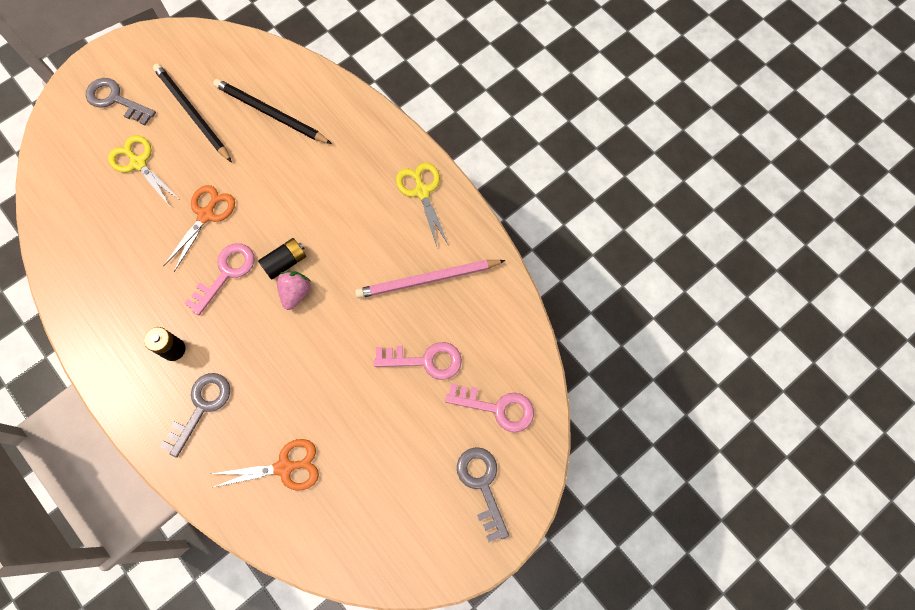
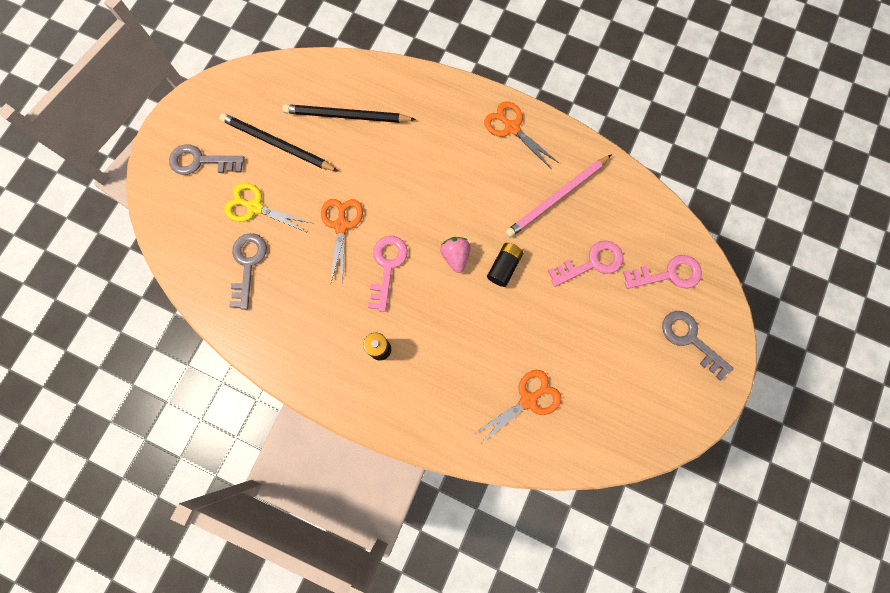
camera: 25 degrees left, 5 degrees up
(201, 407) = (431, 385): grey key -> grey key (248, 264)
(285, 262) = (432, 235): black battery -> black battery (504, 267)
(422, 191) = (512, 128): yellow scissors -> orange scissors

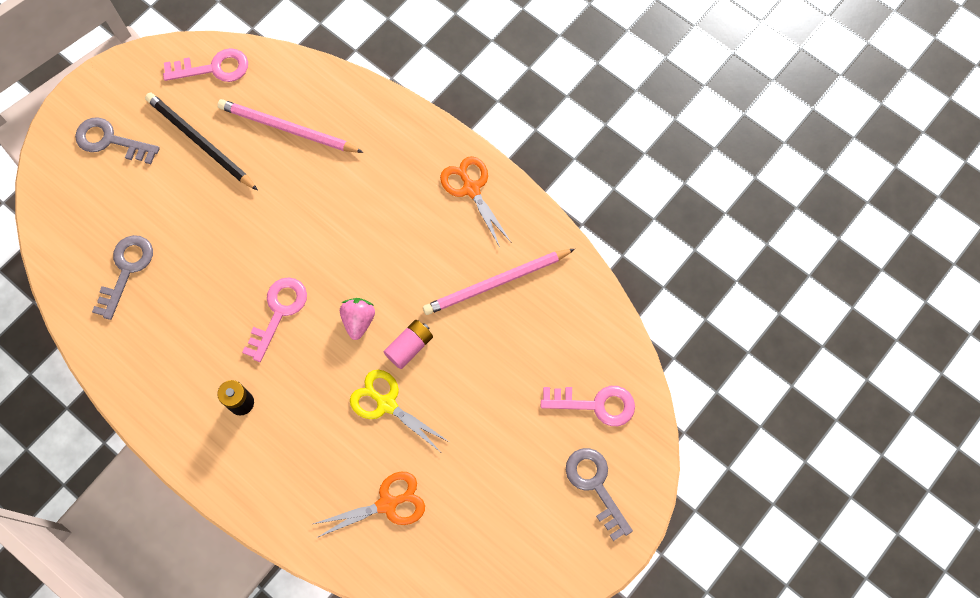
camera: 15 degrees right, 5 degrees down
(255, 207) = (154, 207): yellow scissors -> yellow scissors (386, 404)
(341, 225) = (242, 252): orange scissors -> none
(346, 116) = (287, 129): black pencil -> pink pencil
(504, 267) = (409, 347): black battery -> pink battery
(592, 263) = (511, 368): pink key -> pink key (214, 68)

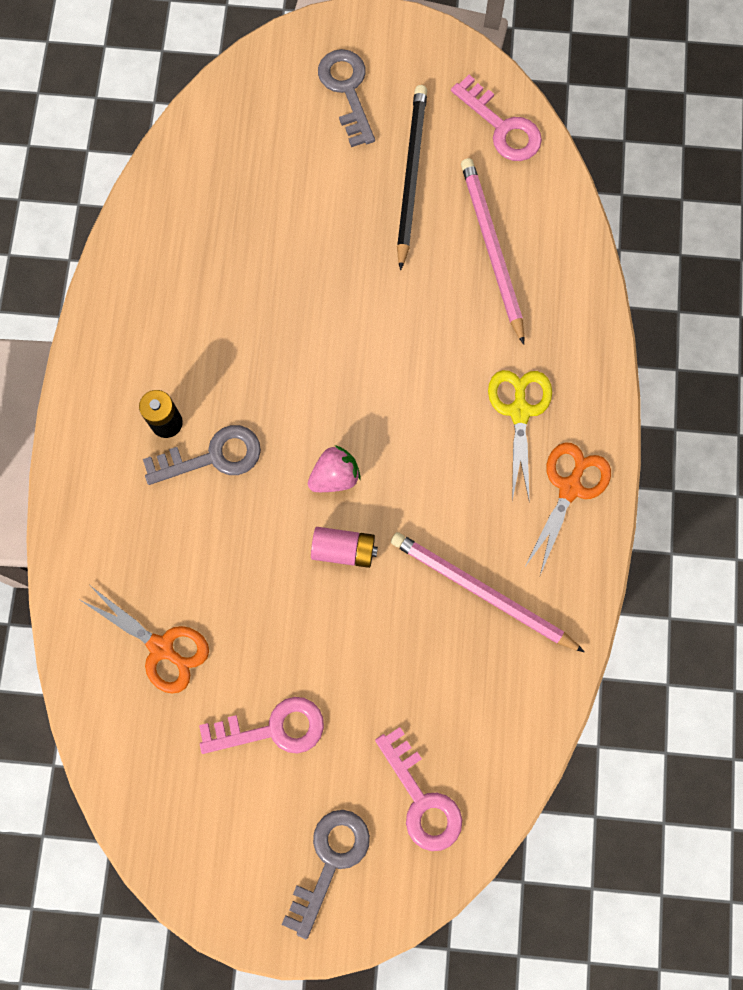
camera: 55 degrees right, 5 degrees up
(126, 270) = (224, 209): grey key -> grey key (213, 456)
(279, 312) = (286, 389): pink key -> pink key (273, 729)
(386, 404) = (266, 570): yellow scissors -> yellow scissors (519, 411)

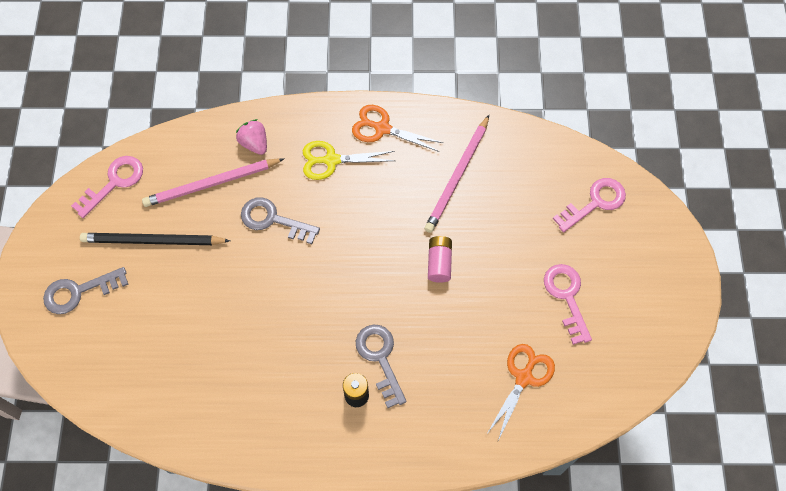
camera: 95 degrees left, 10 degrees down
(330, 861) = (643, 253): grey key -> grey key (273, 220)
(335, 476) = (387, 273): pink strawberry -> pink strawberry (254, 143)

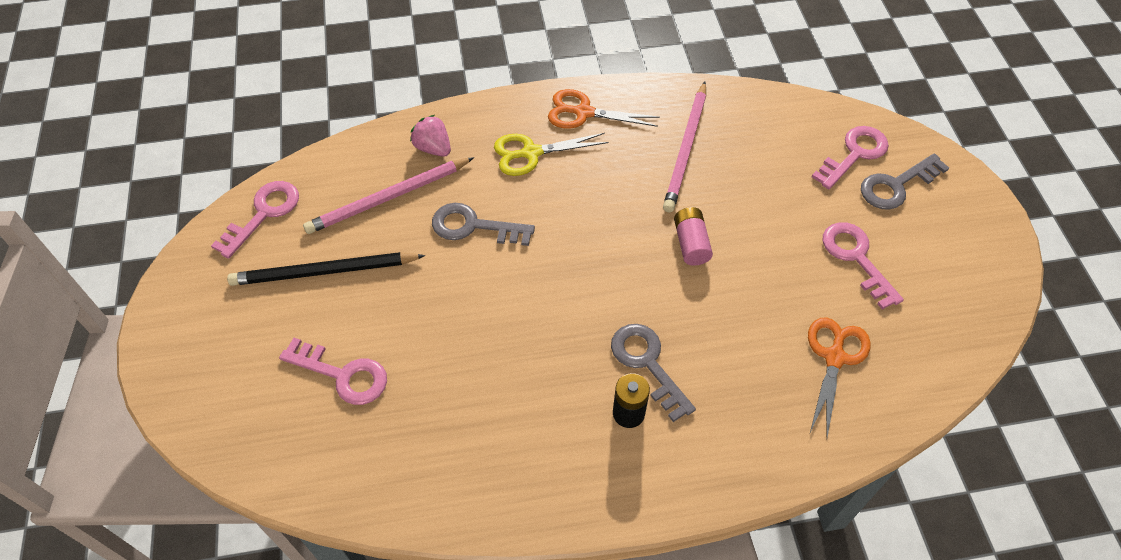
camera: 10 degrees left, 10 degrees down
(79, 292) = (234, 345): grey key -> grey key (896, 185)
(154, 329) = (343, 375): none -> pink key

